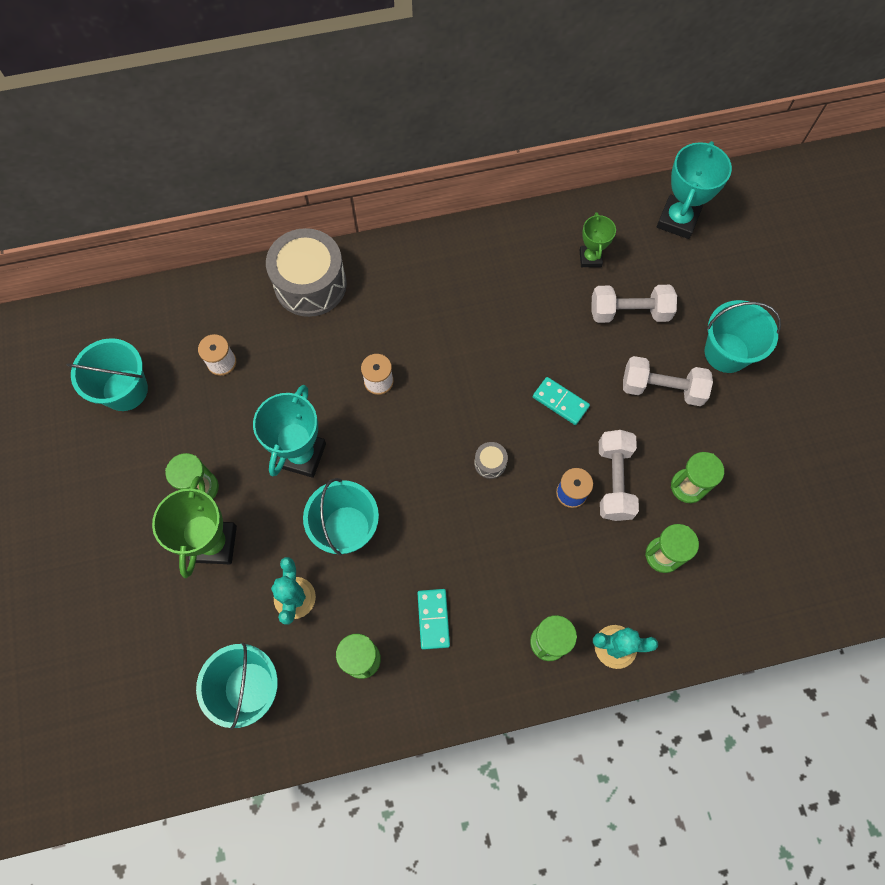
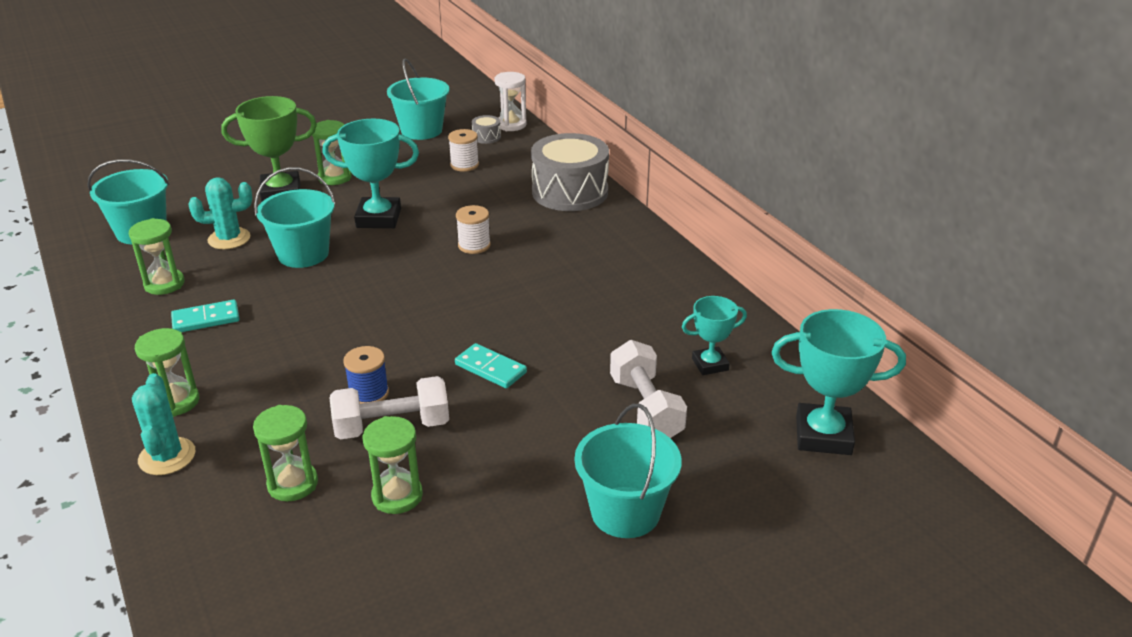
camera: 75 degrees right, 35 degrees down
(149, 303) = (511, 125): none -> white hourglass
(490, 463) = (395, 329): grey drum -> grey drum (486, 137)
(560, 402) = (490, 368): turquoise domino -> turquoise domino turned 75 degrees counterclockwise
(590, 258) = (710, 364): green trophy -> turquoise trophy
(662, 388) = (541, 453): white dumbbell -> none

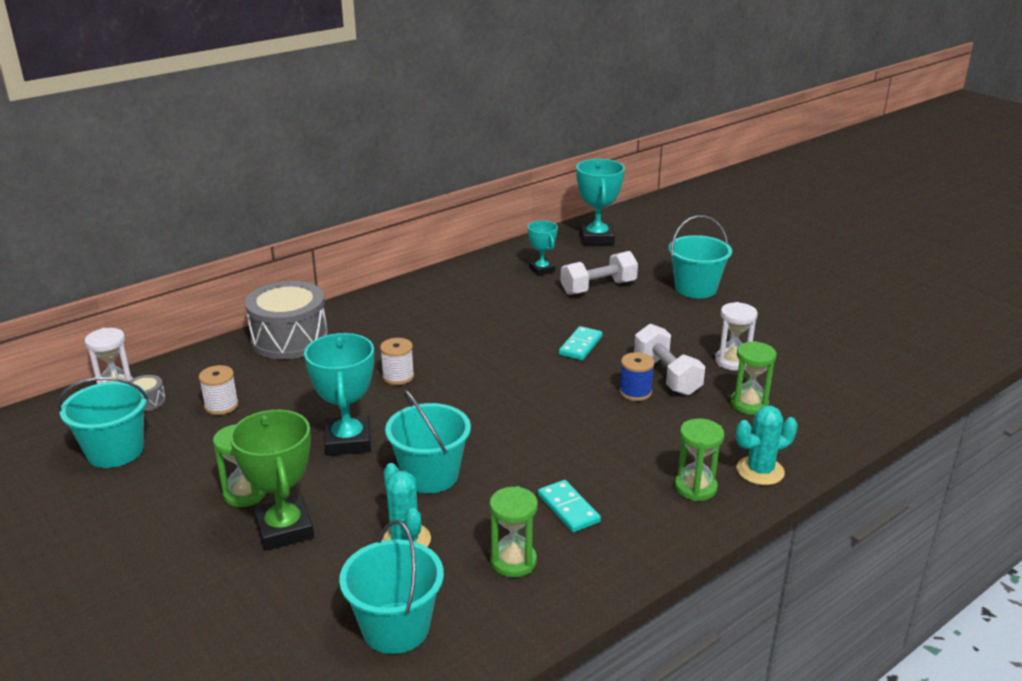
camera: 100 degrees left, 5 degrees down
(397, 496) = (732, 361): green hourglass -> white hourglass

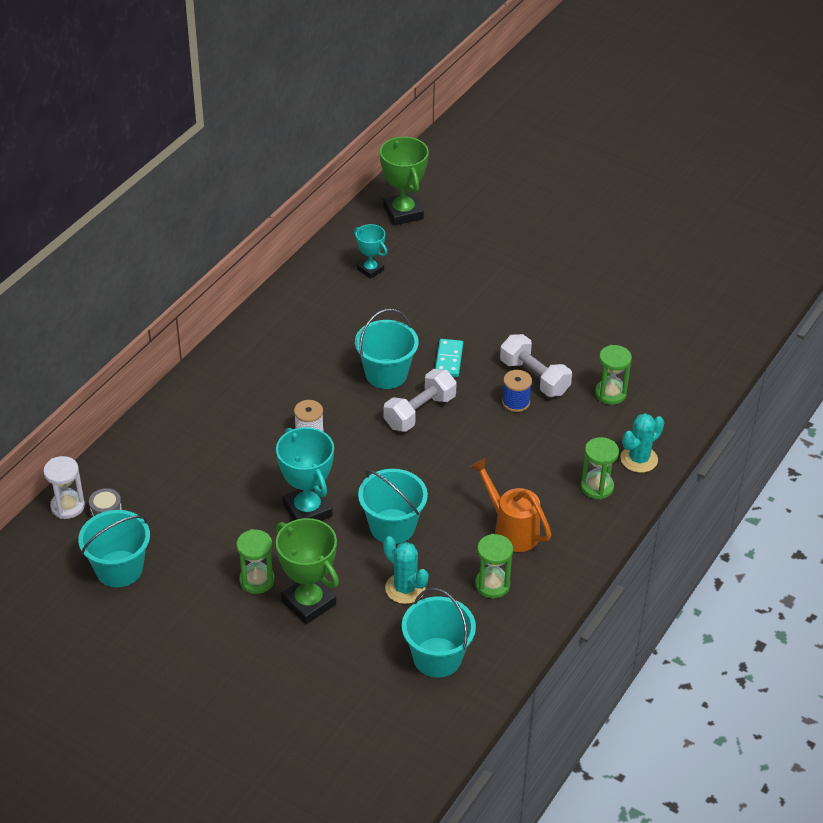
camera: 20 degrees left, 15 degrees up
(221, 406) = (175, 501): white spool -> none
(289, 339) = (185, 412): grey drum -> none
(568, 508) = (511, 530): turquoise domino -> orange watering can
(597, 238) = (403, 213): turquoise trophy -> green trophy
(598, 288) = (433, 282): white dumbbell -> white dumbbell (419, 412)
(696, 288) = (521, 264): turquoise bucket -> turquoise bucket (386, 374)
(732, 361) = (582, 349): white hourglass -> none

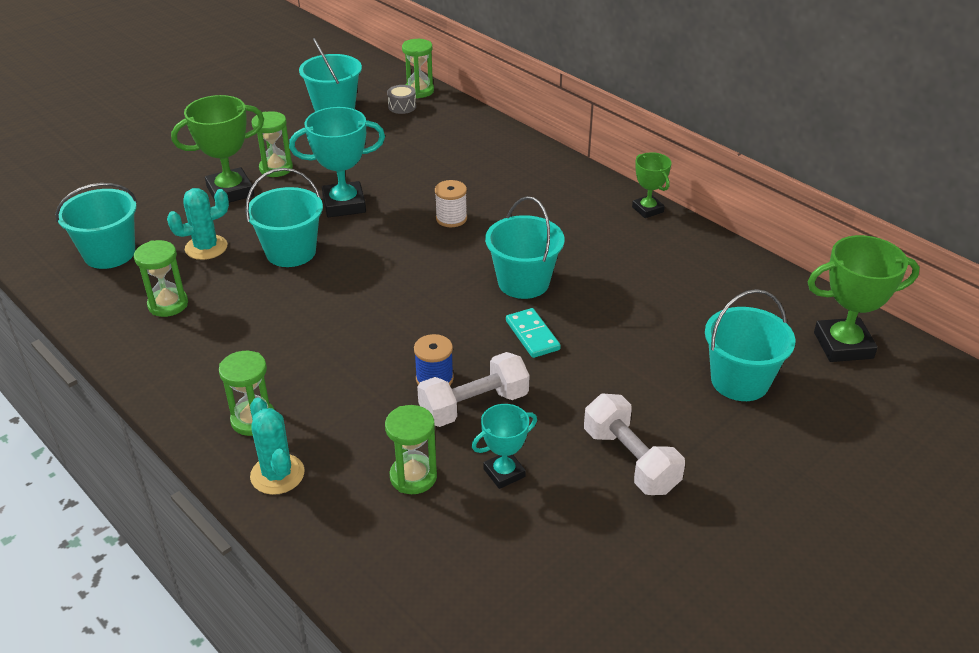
camera: 105 degrees right, 5 degrees down
(67, 506) = (419, 91): white hourglass -> green hourglass
(260, 315) = (647, 209): none -> green trophy
(370, 270) = (720, 298): turquoise trophy -> turquoise trophy (504, 473)
(419, 412) = (450, 297): white dumbbell -> white dumbbell (630, 460)
(448, 360) = (532, 335): turquoise domino -> turquoise domino turned 45 degrees clockwise
(458, 257) = (740, 381): none -> turquoise bucket
(511, 530) = (233, 333): orange watering can -> none

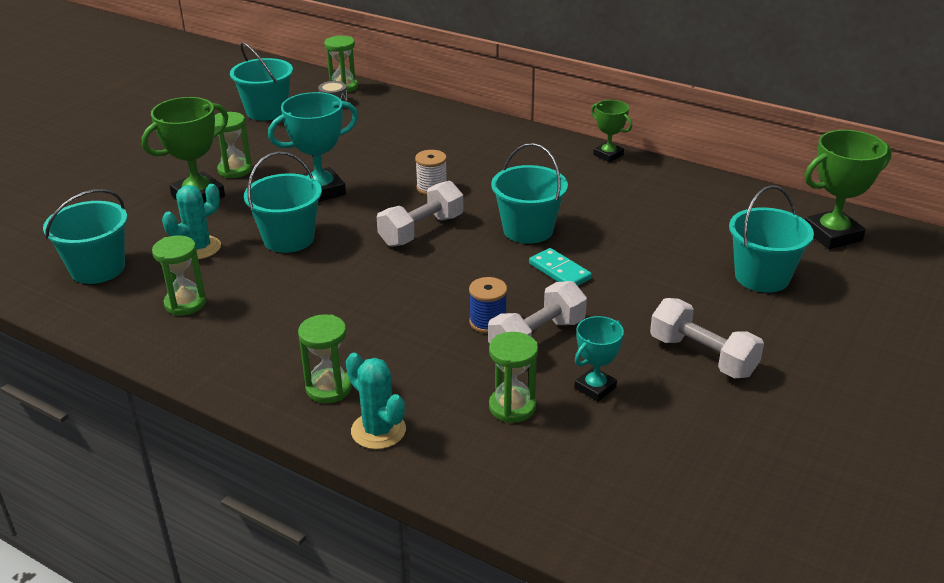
camera: 15 degrees left, 5 degrees down
(419, 265) = (421, 230): none -> white dumbbell

